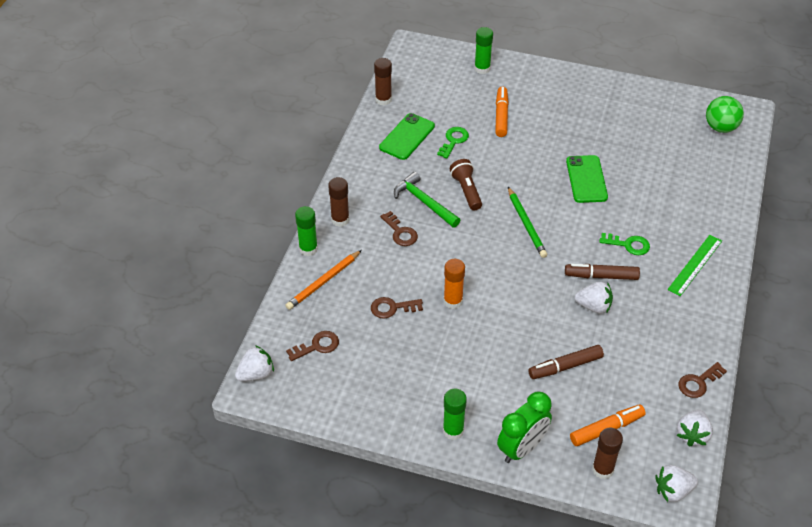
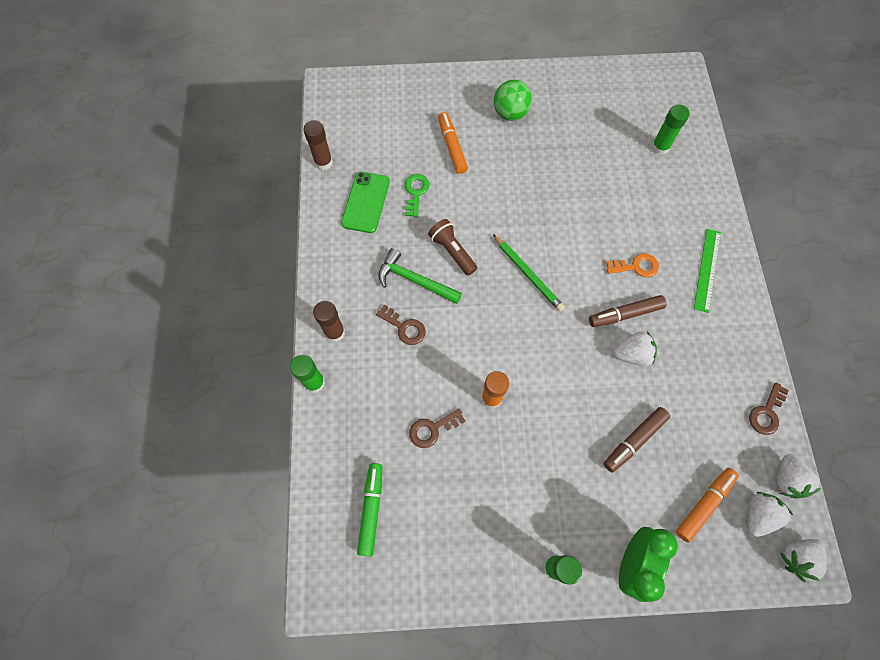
camera: 20 degrees left, 20 degrees up
(256, 374) = (318, 572): white strawberry -> white strawberry (757, 515)
(317, 346) = (371, 509): brown key -> green marker
(323, 281) = (347, 420): orange pencil -> none
(482, 68) = (410, 93): green glue stick -> green glue stick (660, 147)
(586, 179) = (565, 199): green phone -> none
(603, 469) = (720, 557): brown glue stick -> none
(628, 245) = (636, 266): green key -> orange key
(720, 127) = (666, 97): green ball -> green ball (510, 113)

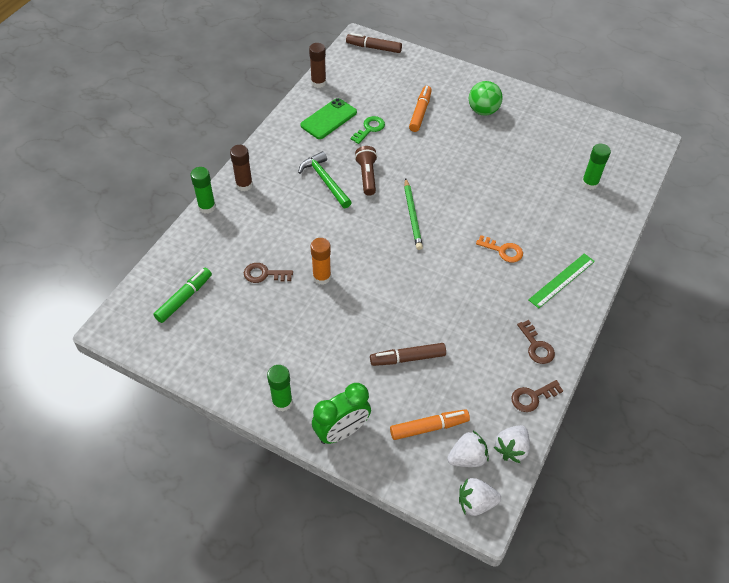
camera: 30 degrees right, 15 degrees down
(404, 327) = (294, 205): brown key -> brown key (536, 346)
(625, 314) = (468, 276): brown marker -> brown marker (373, 48)
(632, 354) = (452, 304): white strawberry -> none

